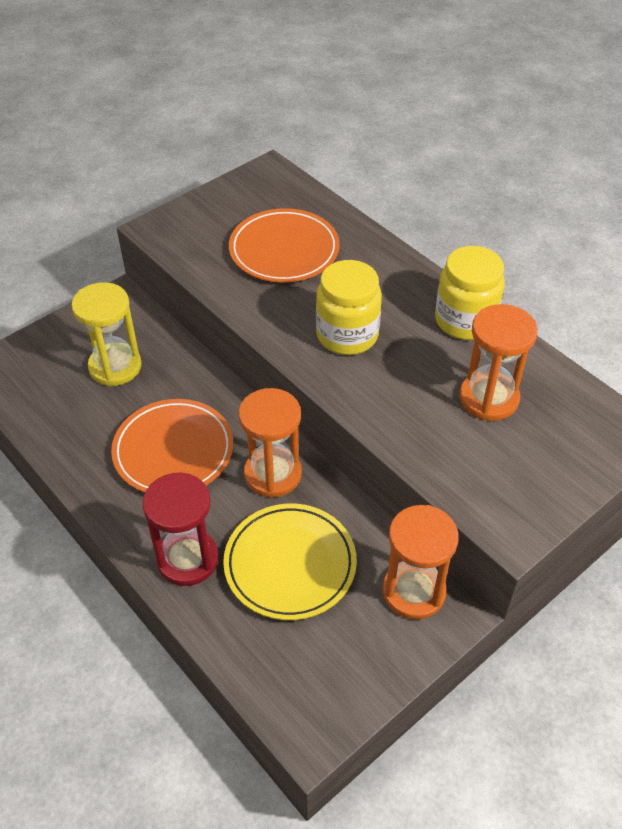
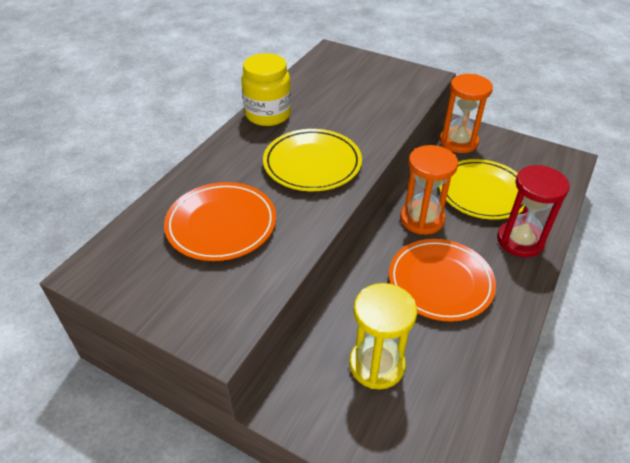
camera: 110 degrees left, 5 degrees down
(347, 335) = (312, 164): yellow jar -> yellow plate
(489, 398) = (336, 96): orange hourglass -> none

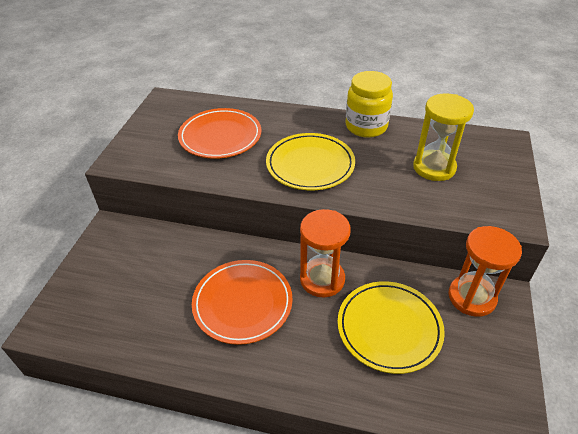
camera: 75 degrees right, 0 degrees up
(376, 364) = (147, 272): yellow hourglass -> yellow hourglass (434, 167)
(520, 241) = (323, 369): red hourglass -> none

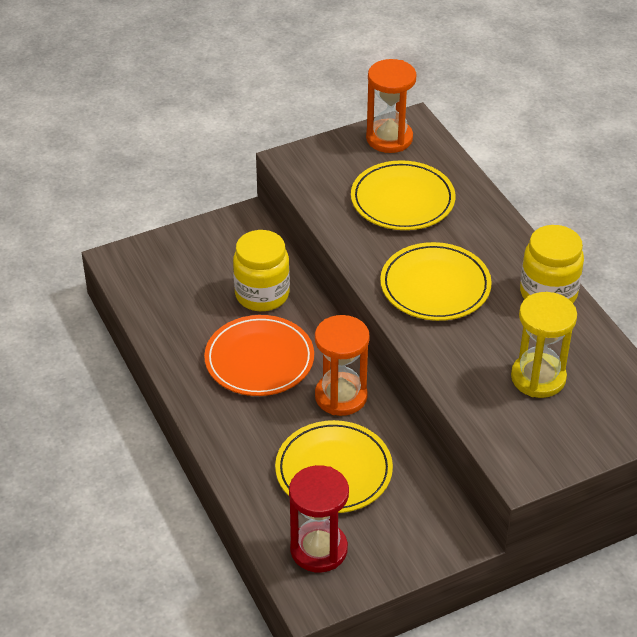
camera: 50 degrees right, 0 degrees up
(185, 262) = (262, 294): none -> yellow jar
(220, 136) = (402, 200): orange plate -> yellow plate
(463, 389) = (318, 549): none -> red hourglass
(471, 297) = (433, 514): orange hourglass -> orange hourglass (389, 138)

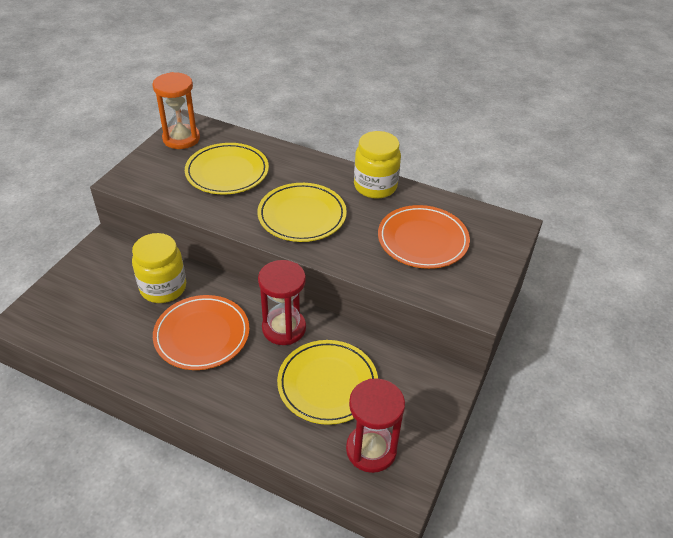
camera: 40 degrees left, 0 degrees up
(341, 396) = (284, 328): orange hourglass -> red hourglass
(538, 378) = (422, 240): yellow hourglass -> orange plate

